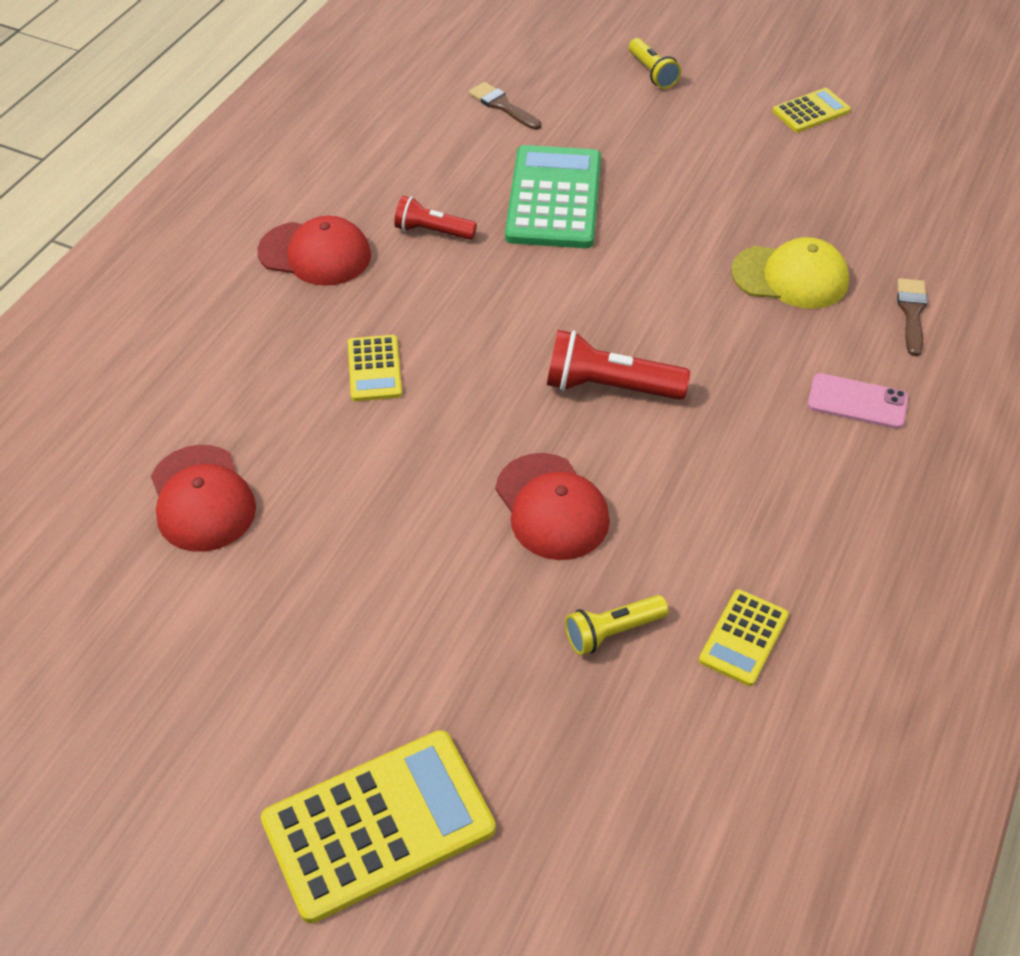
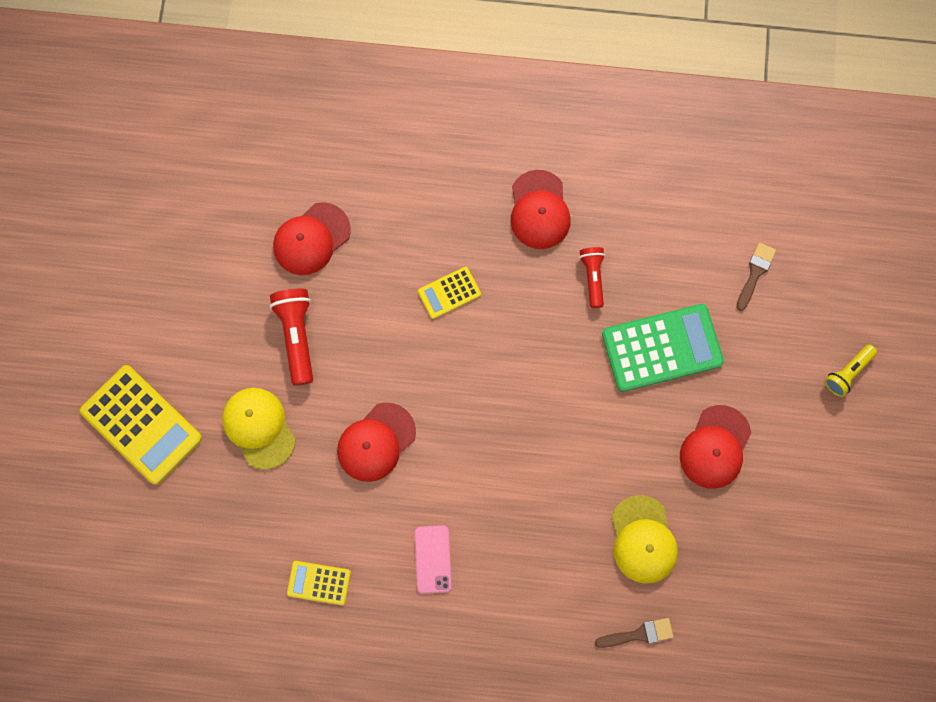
camera: 70 degrees right, 25 degrees up
(463, 649) = (259, 428): none -> yellow cap
(609, 387) = (488, 446): red flashlight -> red flashlight (296, 336)
(612, 632) = (298, 506): yellow flashlight -> none
(696, 188) = (715, 447): none -> red cap
(811, 111) = (850, 511): yellow calculator -> none
(857, 401) = (535, 612): pink phone -> pink phone (433, 559)

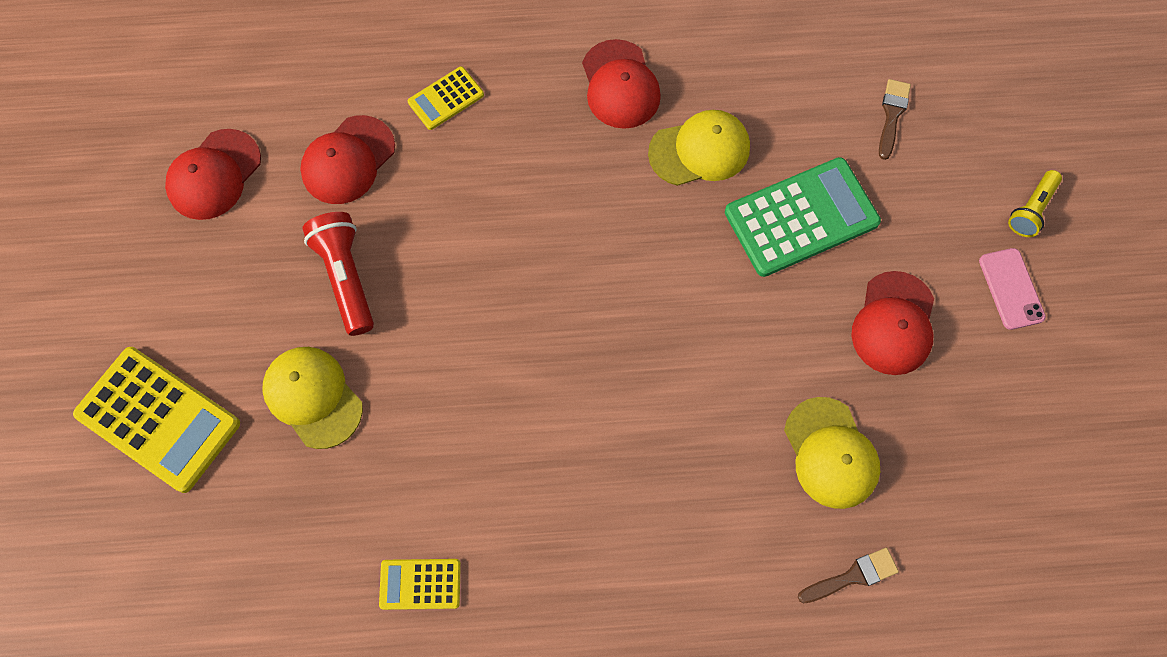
camera: 10 degrees left, 5 degrees down
(376, 442) = (467, 390): red cap -> red cap (214, 175)
(433, 559) = (566, 526): pink phone -> pink phone (1011, 289)
(449, 293) = (528, 195): yellow calculator -> yellow calculator (446, 98)
(592, 277) = (699, 150): red flashlight -> yellow cap

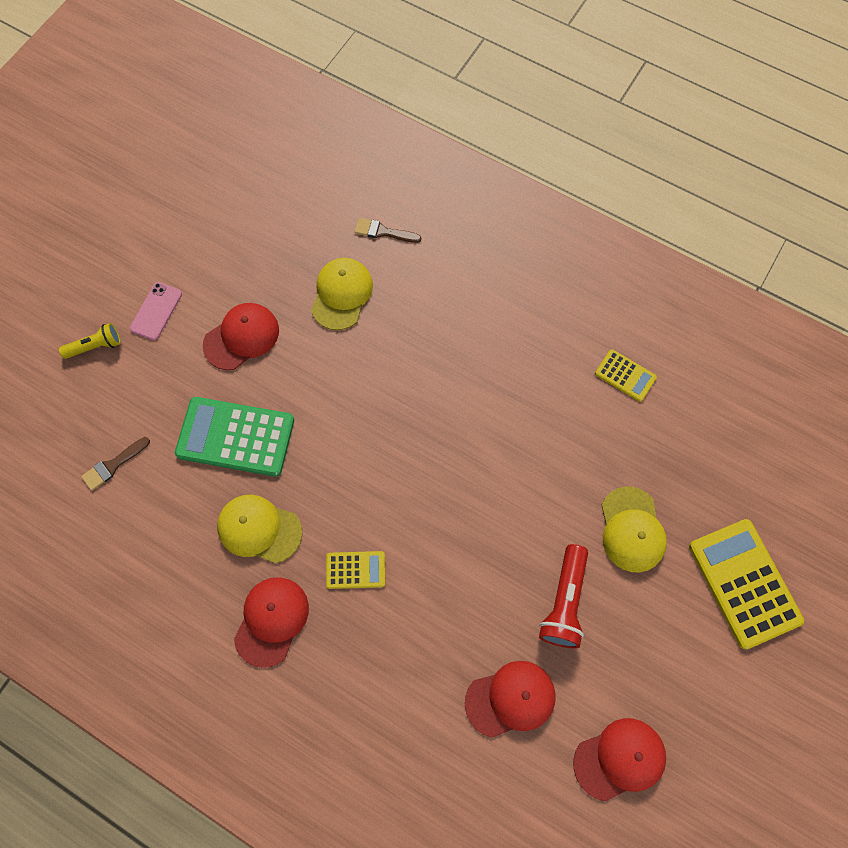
camera: 145 degrees left, 0 degrees up
(446, 98) = (405, 702): yellow calculator -> yellow calculator (355, 570)

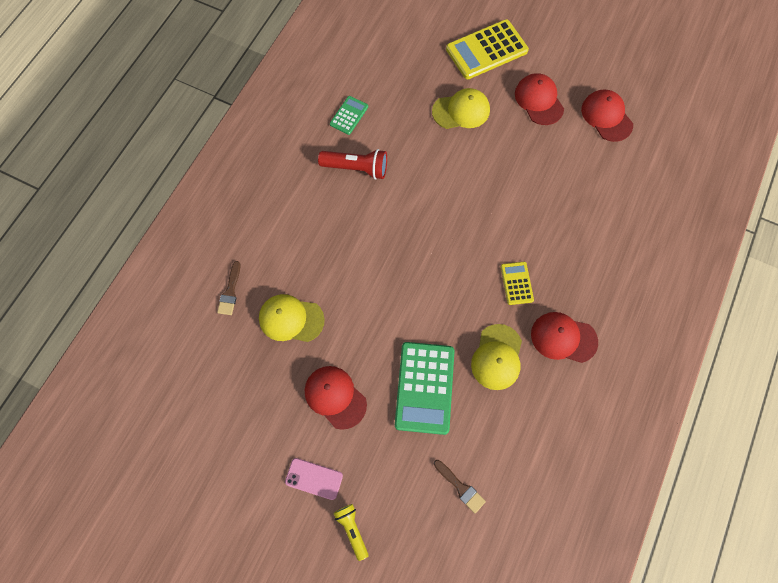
camera: 95 degrees left, 0 degrees up
(510, 699) = (584, 178): red cap -> red cap (539, 100)
(564, 601) = (516, 149): red flashlight -> red flashlight (356, 168)
(625, 375) = (349, 115): yellow calculator -> green calculator

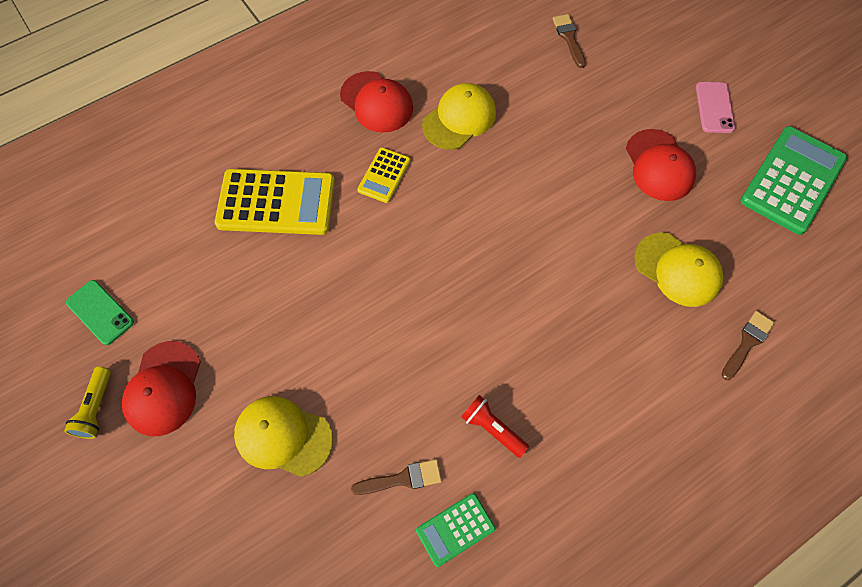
camera: 150 degrees left, 5 degrees down
(314, 478) = (714, 107): pink phone -> pink phone turned 45 degrees clockwise
(352, 529) = (692, 55): yellow flashlight -> yellow flashlight (96, 408)
(356, 168) = (492, 428): red flashlight -> red flashlight, size x0.64
(388, 123) = (402, 479): none -> brown brush
(424, 387) = (555, 129): green calculator -> green calculator (792, 180)
(486, 50) = (163, 526): yellow calculator -> yellow calculator (276, 203)
(606, 117) = (100, 312): red cap -> green phone

